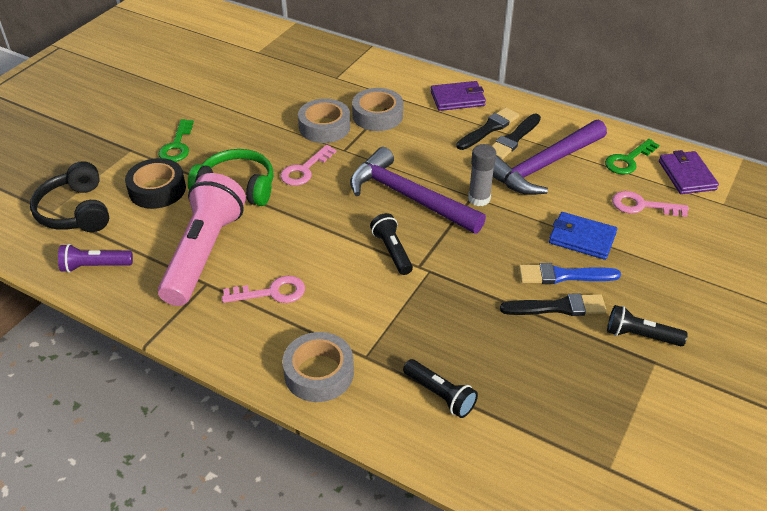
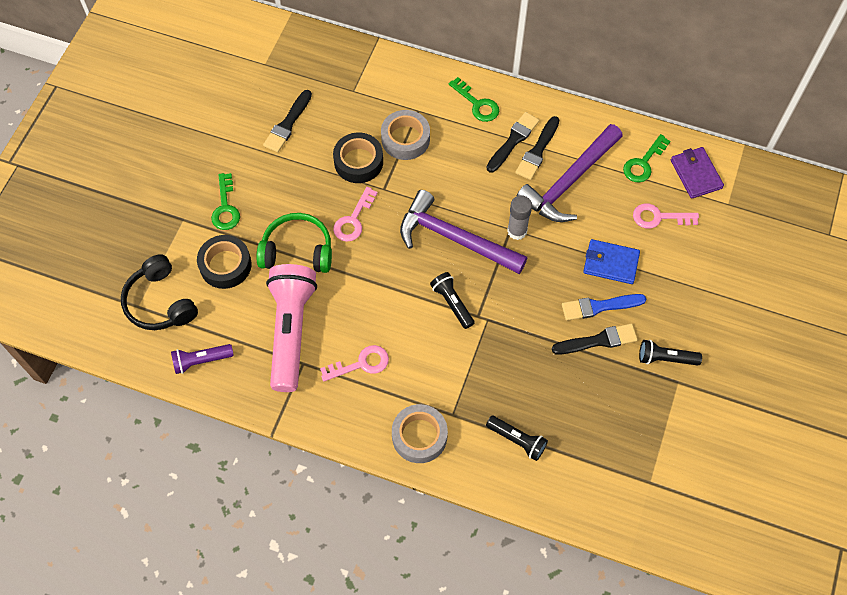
camera: 10 degrees left, 20 degrees up
(263, 93) = (287, 124): none -> black brush
(324, 127) = (358, 162): grey tape -> black tape
(457, 99) = (477, 104): purple wallet -> green key

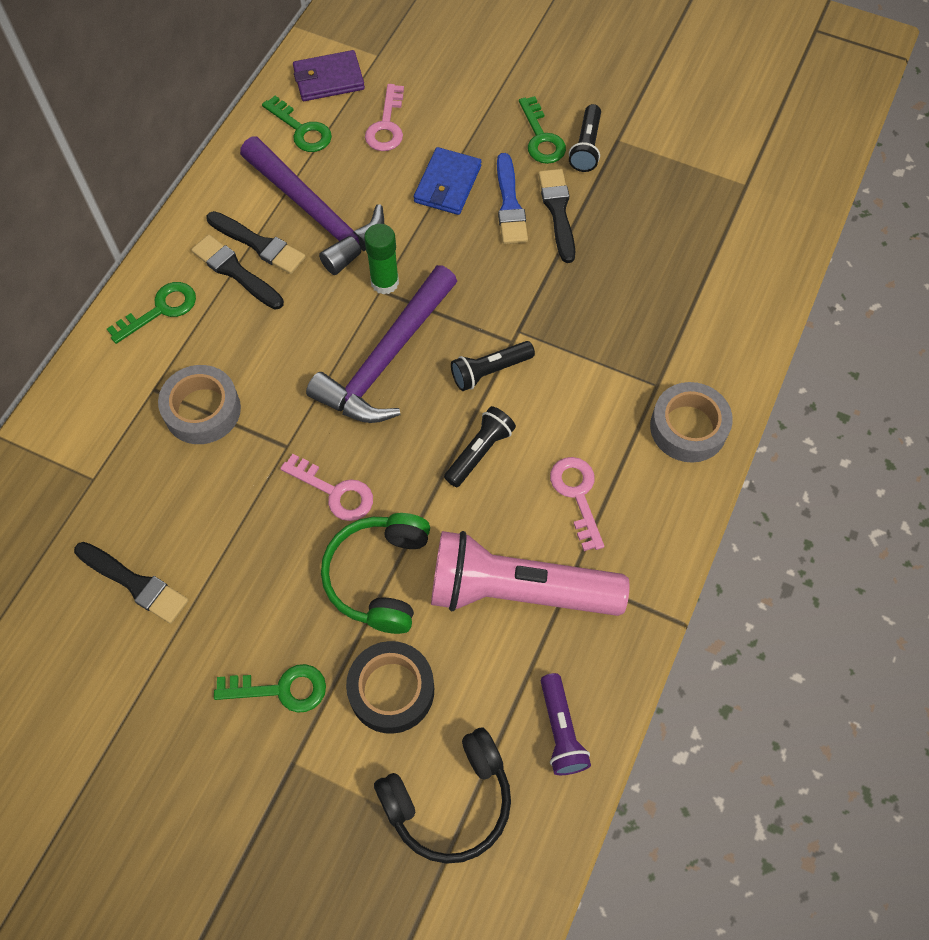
camera: 85 degrees left, 0 degrees up
(358, 162) = (231, 479): black tape -> none
(517, 231) = (385, 282): grey glue stick -> green glue stick
(517, 440) = (693, 314): black flashlight -> black flashlight (479, 452)
(668, 325) = (541, 138): none -> green key

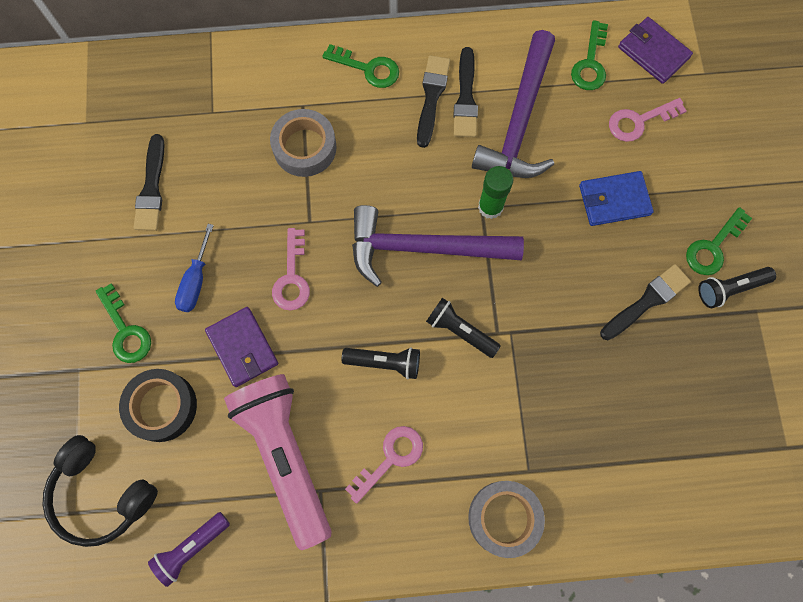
camera: 60 degrees right, 10 degrees up
(274, 589) = (195, 281): none -> blue screwdriver
(379, 577) = (243, 347): green headphones -> purple wallet
(509, 204) = (627, 259): blue brush -> none

